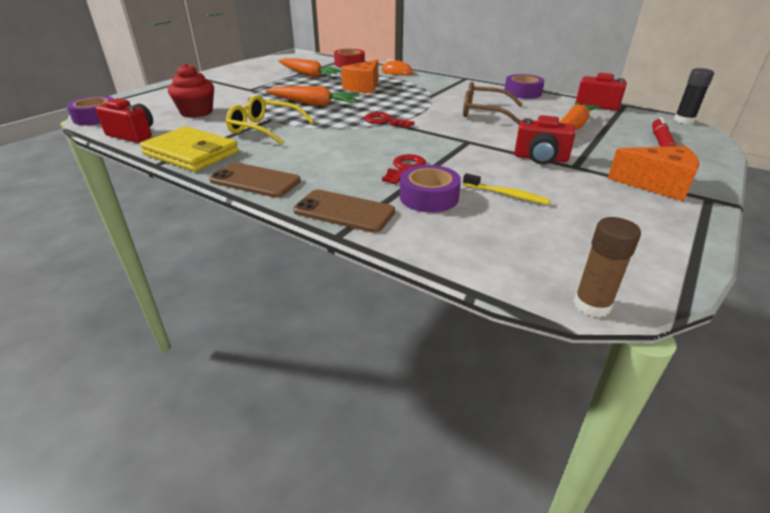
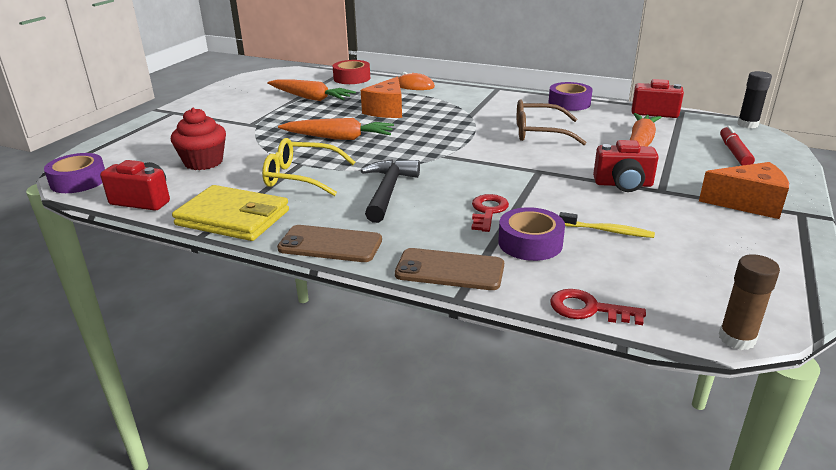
camera: 10 degrees left, 5 degrees down
(329, 145) = (388, 191): none -> black hammer
(384, 121) = (434, 154): red key -> red key (588, 309)

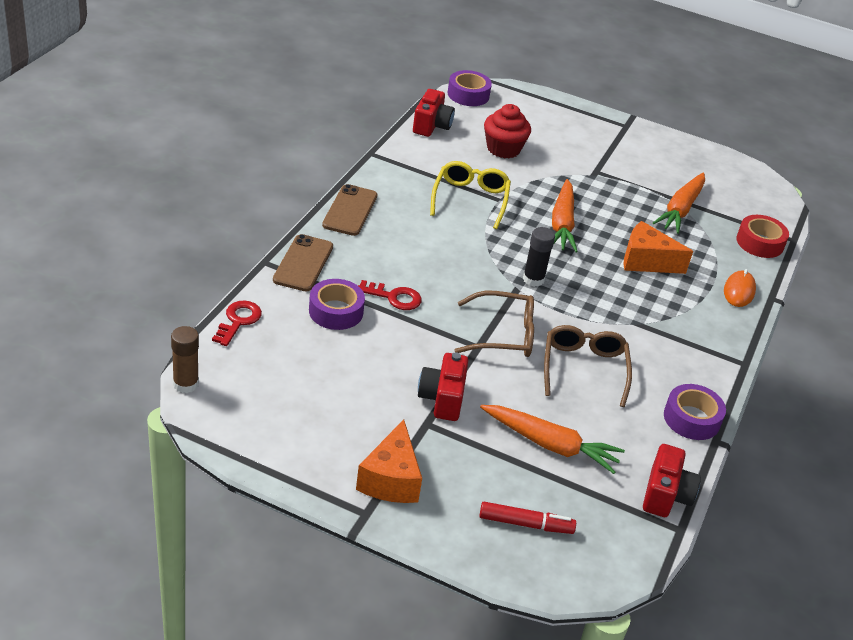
camera: 85 degrees right, 10 degrees up
(233, 218) = (398, 167): yellow wallet -> none
(388, 191) = (439, 245): black hammer -> none
(515, 161) = (503, 334): none -> brown glasses
(608, 231) = (349, 361): yellow toothbrush -> none
(747, 124) = (626, 580): black glue stick -> black glue stick (533, 279)

